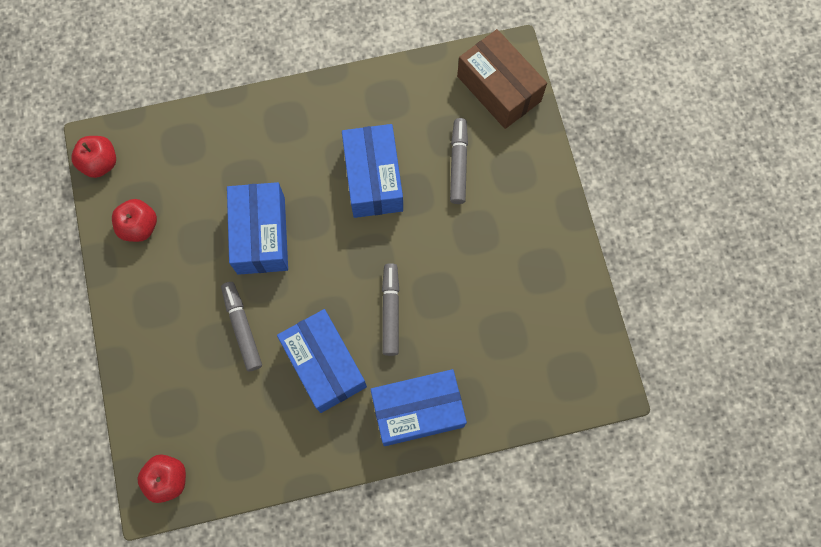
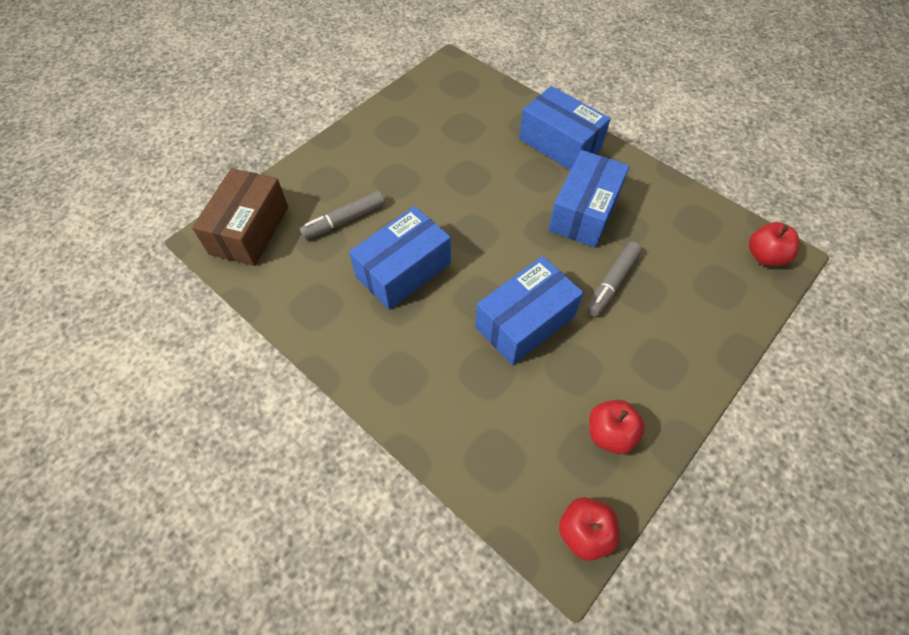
camera: 125 degrees left, 15 degrees down
(390, 311) = (505, 196): grey marker -> none

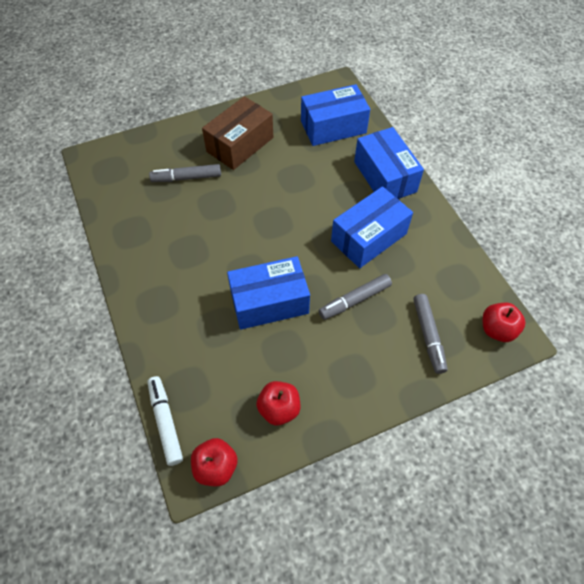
camera: 25 degrees right, 0 degrees up
(249, 230) = (119, 161): brown box -> brown box (240, 144)
(403, 270) = (206, 230): blue box -> blue box (333, 127)
(495, 509) = (166, 422): none -> white marker
(706, 289) = (428, 336): none -> grey marker

